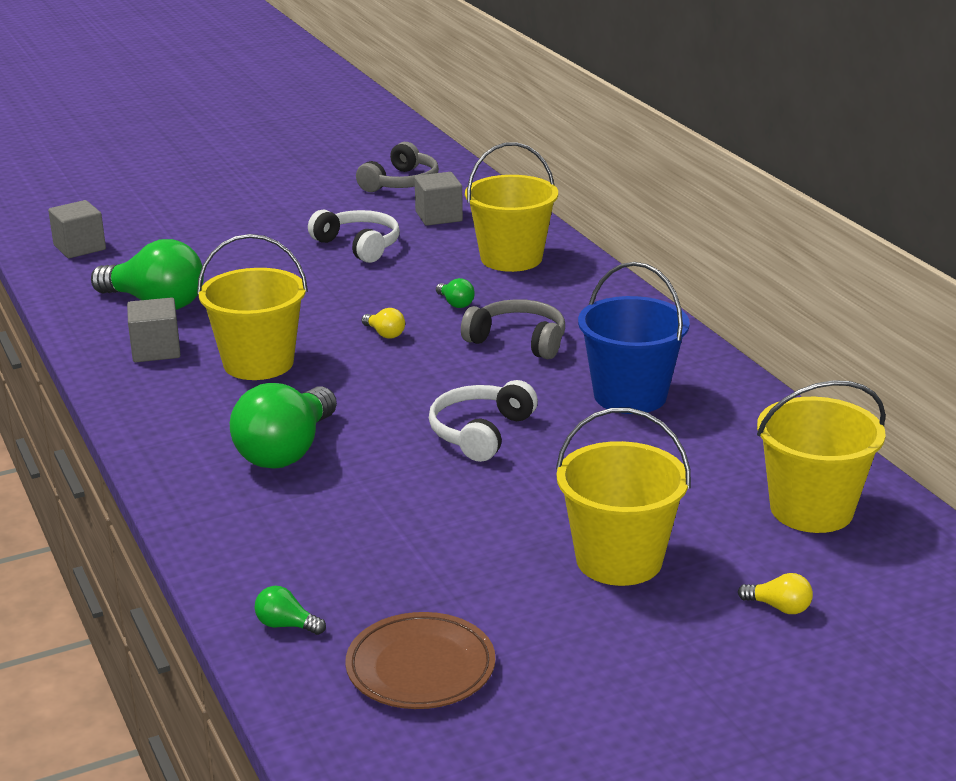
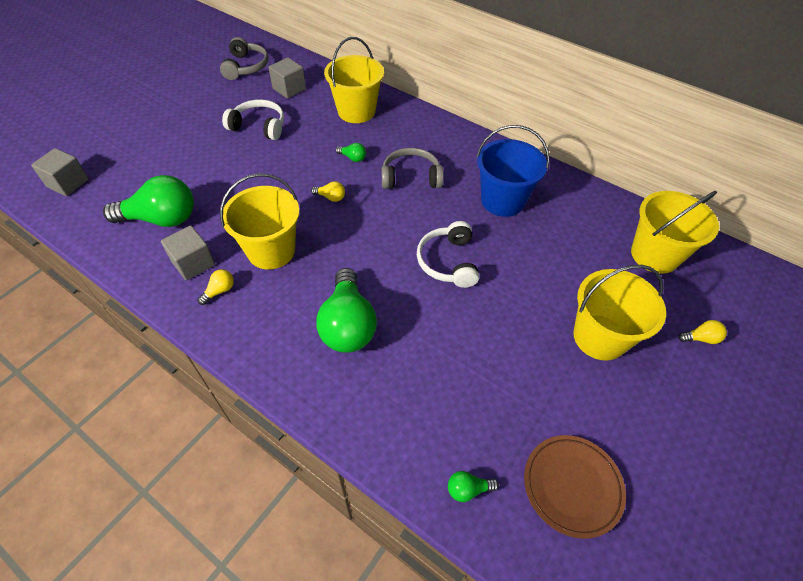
camera: 30 degrees left, 25 degrees up
(163, 381) = (219, 291): none -> yellow light bulb

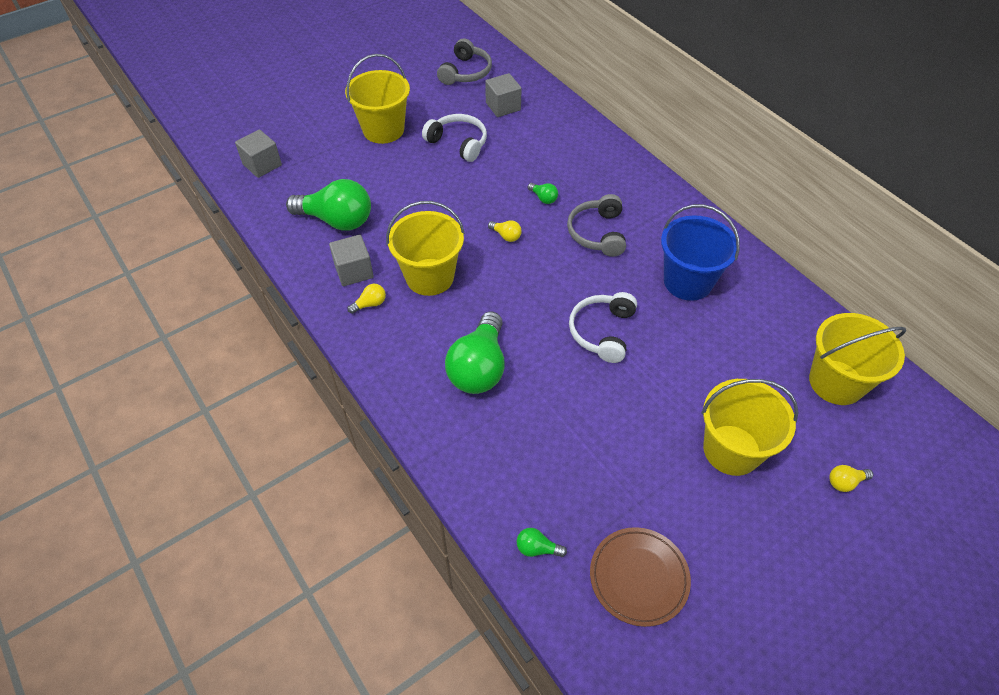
camera: 20 degrees right, 0 degrees up
(356, 111) = (566, 146): yellow bucket -> yellow bucket (383, 130)
(411, 177) = (597, 233): grey headphones -> grey headphones turned 105 degrees counterclockwise
(700, 338) = (845, 482): yellow light bulb -> yellow light bulb turned 150 degrees clockwise

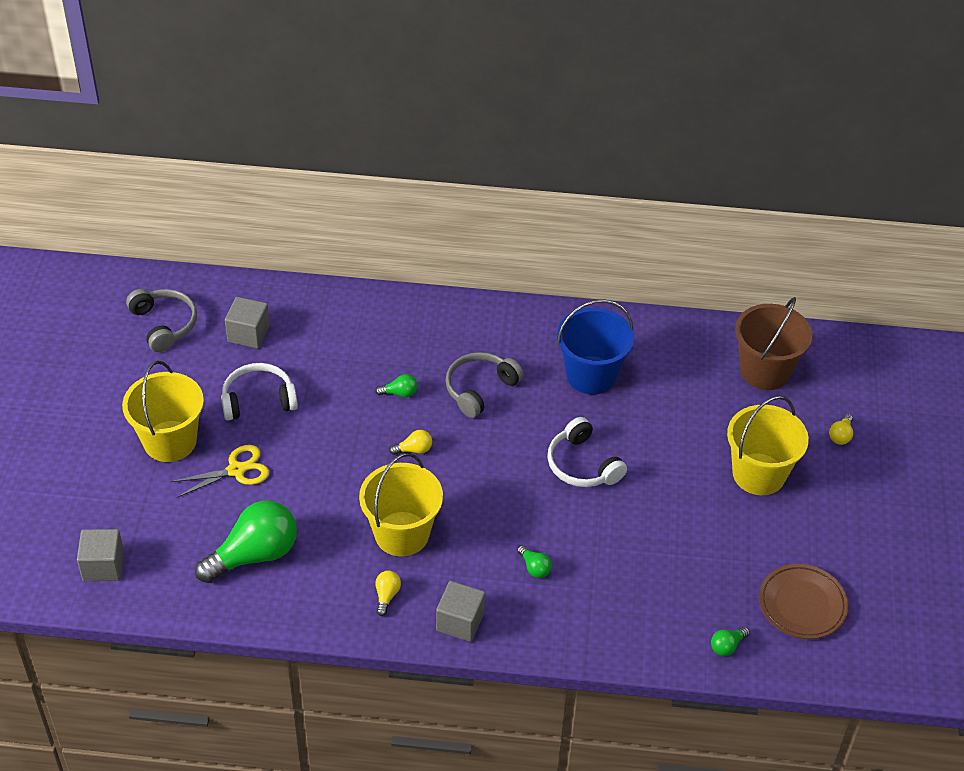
camera: 50 degrees left, 5 degrees down
(354, 271) = (334, 583): grey cube -> grey cube (460, 621)
(393, 170) = (236, 470): none -> yellow scissors
(479, 368) = (534, 568): green light bulb -> green light bulb, size x0.42
(597, 233) = (480, 389): grey headphones -> grey headphones turned 90 degrees clockwise
(836, 382) = (765, 371): yellow bucket -> brown bucket

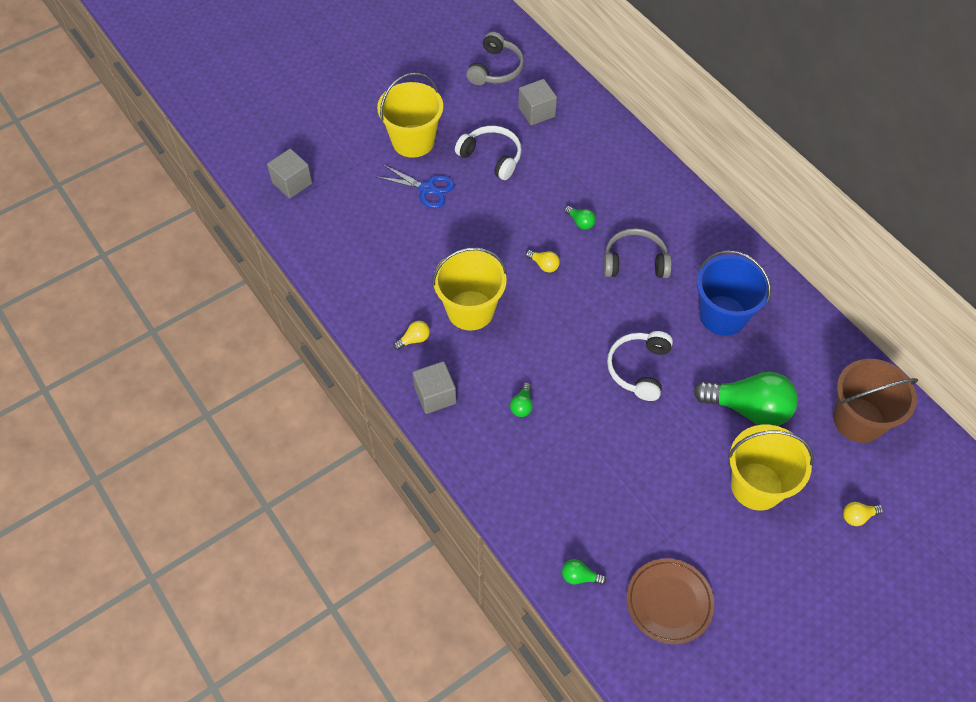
camera: 50 degrees right, 10 degrees up
(236, 470) = (427, 189): yellow scissors -> blue scissors
(254, 555) = (374, 247): green light bulb -> green light bulb (748, 408)

